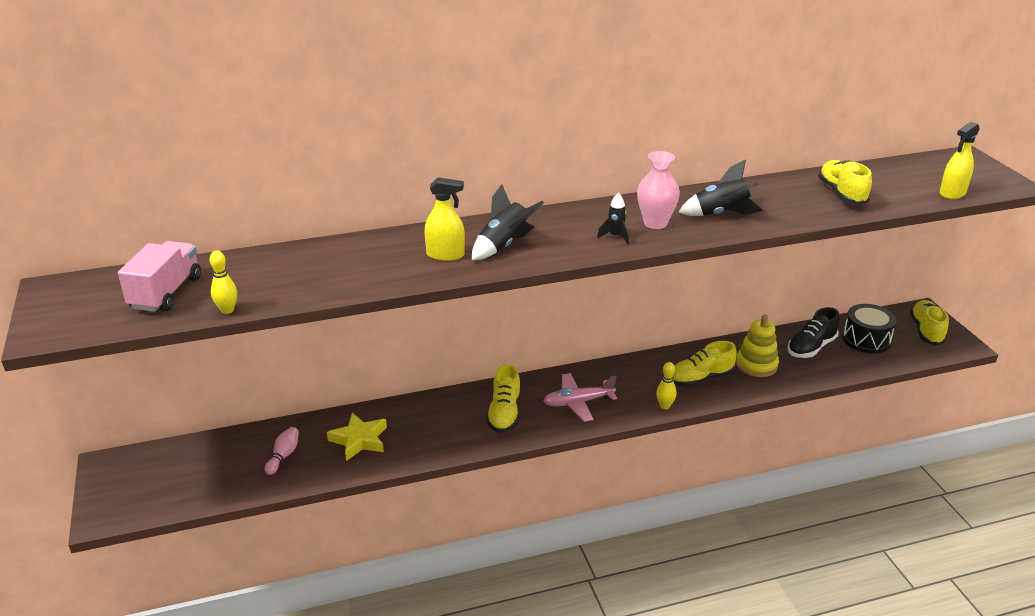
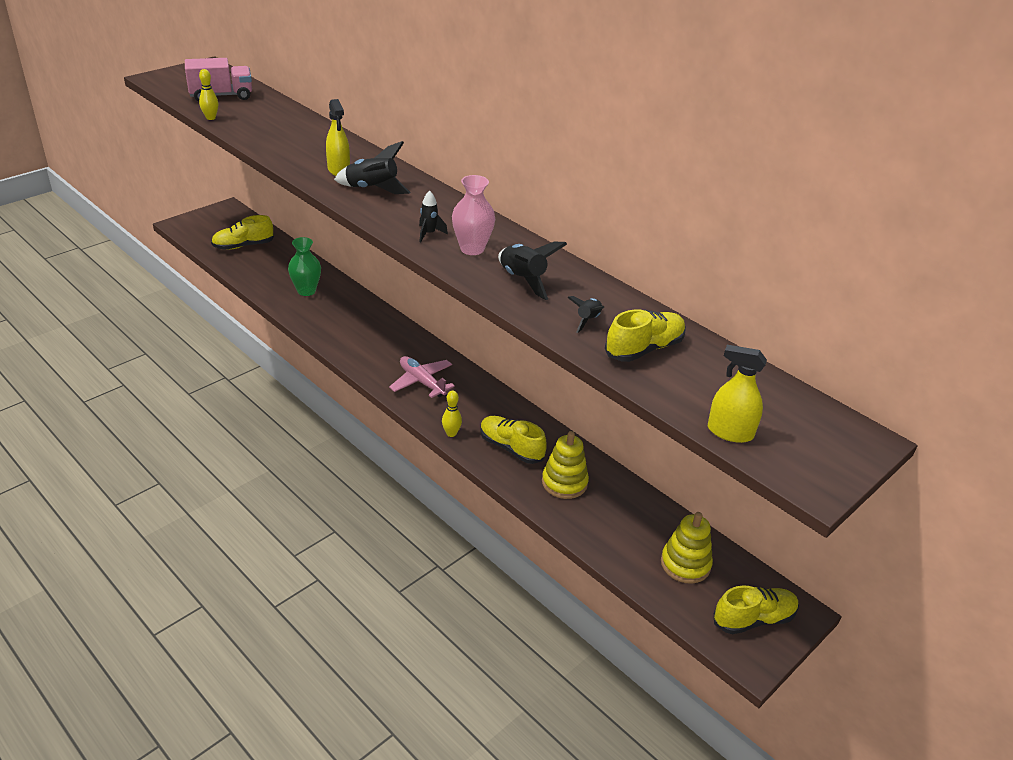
camera: 60 degrees right, 5 degrees up
(283, 456) = (271, 266): pink bowling pin -> none
(359, 440) = (306, 291): yellow star -> green vase
(504, 413) = (380, 347): yellow shoe -> yellow shoe (243, 246)
(794, 204) = (588, 320): none -> black rocket
(811, 347) = (631, 519): black shoe -> none
(866, 340) = (685, 564): black drum -> yellow stacking toy

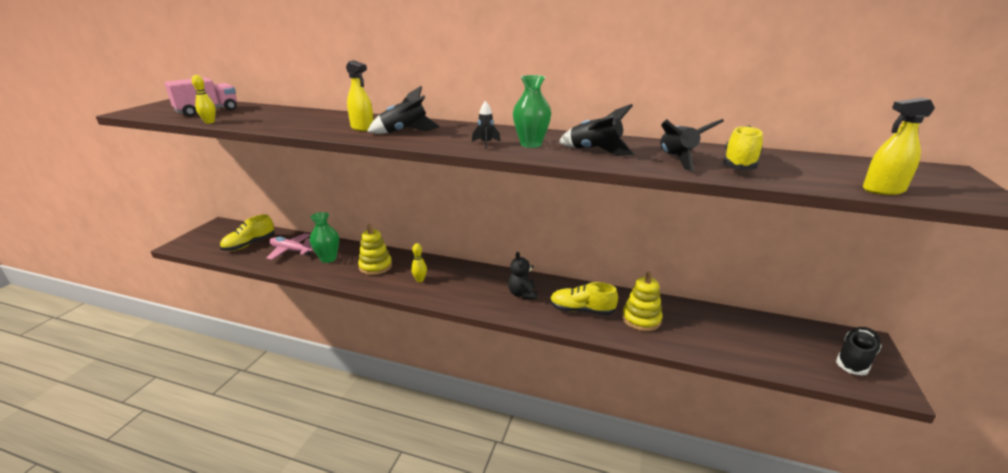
camera: 25 degrees left, 10 degrees down
(422, 382) = (474, 290): pink plane -> pink plane (291, 251)
(451, 433) = (530, 317): yellow bowling pin -> yellow bowling pin (420, 280)
(467, 406) = (522, 294): none -> black teddy bear
(472, 249) = (531, 144): pink vase -> green vase
(588, 320) = (676, 160): black rocket -> black rocket, size x1.68
(685, 564) = (774, 341): yellow stacking toy -> yellow stacking toy (375, 266)
(753, 619) = (855, 358): yellow shoe -> black shoe

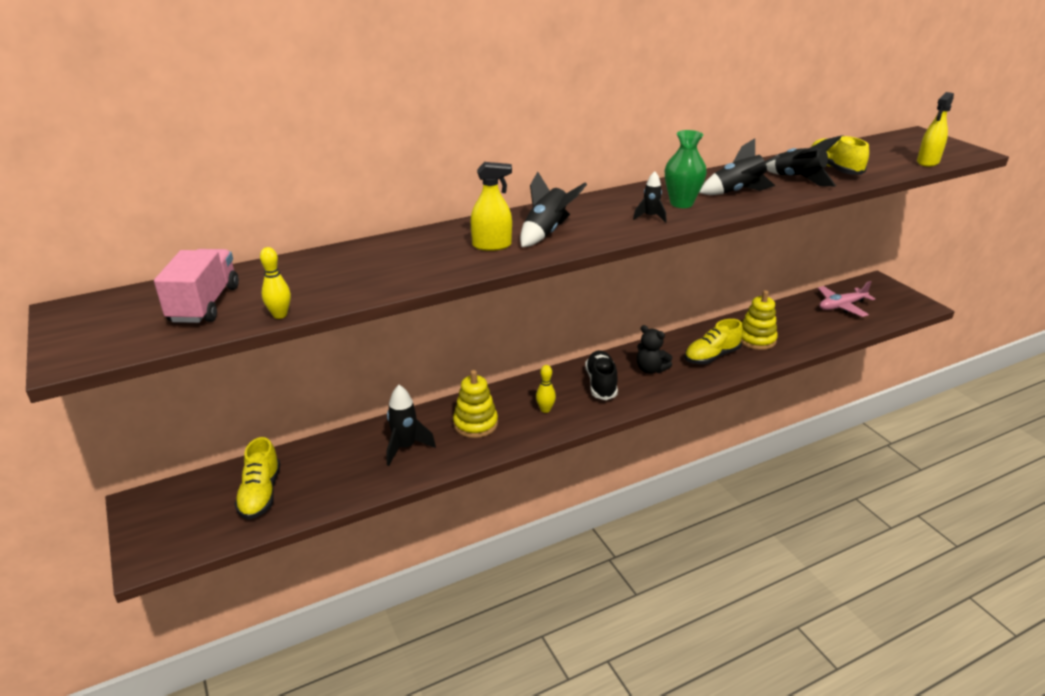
camera: 45 degrees left, 5 degrees up
(291, 251) = (338, 467): pink plane -> pink plane (841, 306)
(328, 258) = (405, 447): green vase -> black rocket
(855, 358) = (888, 297): black shoe -> black shoe (601, 383)

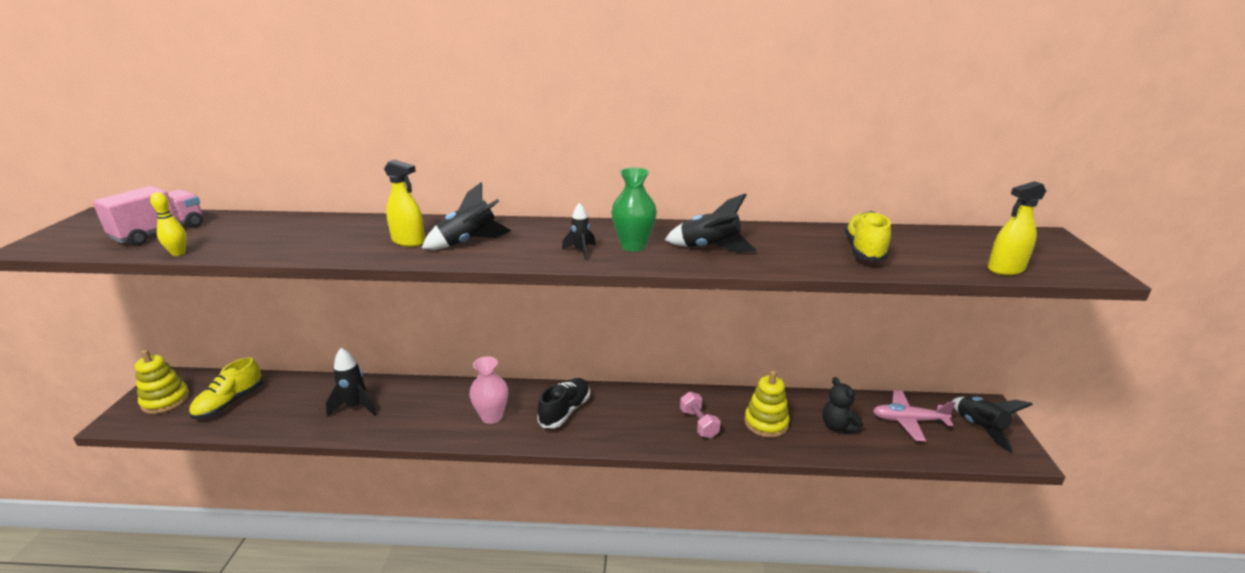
camera: 30 degrees right, 5 degrees down
(475, 424) = (426, 407): yellow stacking toy -> yellow stacking toy (166, 400)
(545, 409) = (492, 417): yellow bowling pin -> pink vase
(650, 369) = (624, 414): black teddy bear -> black teddy bear (838, 427)
(711, 356) = (699, 423): yellow shoe -> pink dumbbell
(798, 179) = (800, 251): black rocket -> black rocket (979, 428)

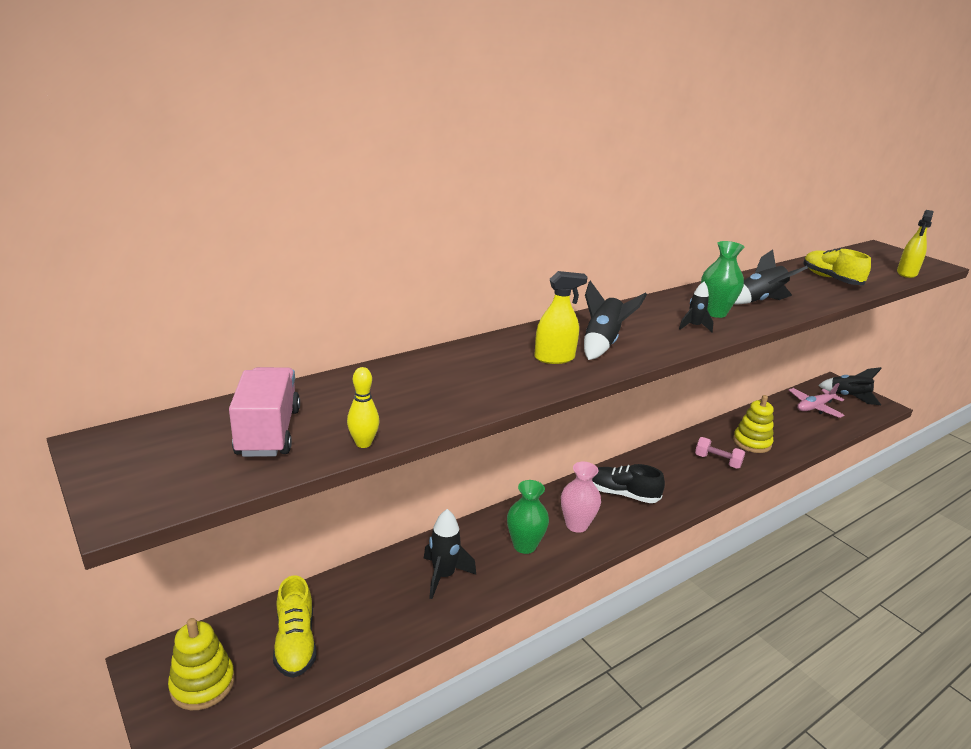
camera: 40 degrees left, 0 degrees up
(433, 413) = (524, 545): none -> green vase
(565, 411) = (622, 494): black shoe -> black shoe turned 60 degrees counterclockwise
(838, 427) = (789, 427): black teddy bear -> none

